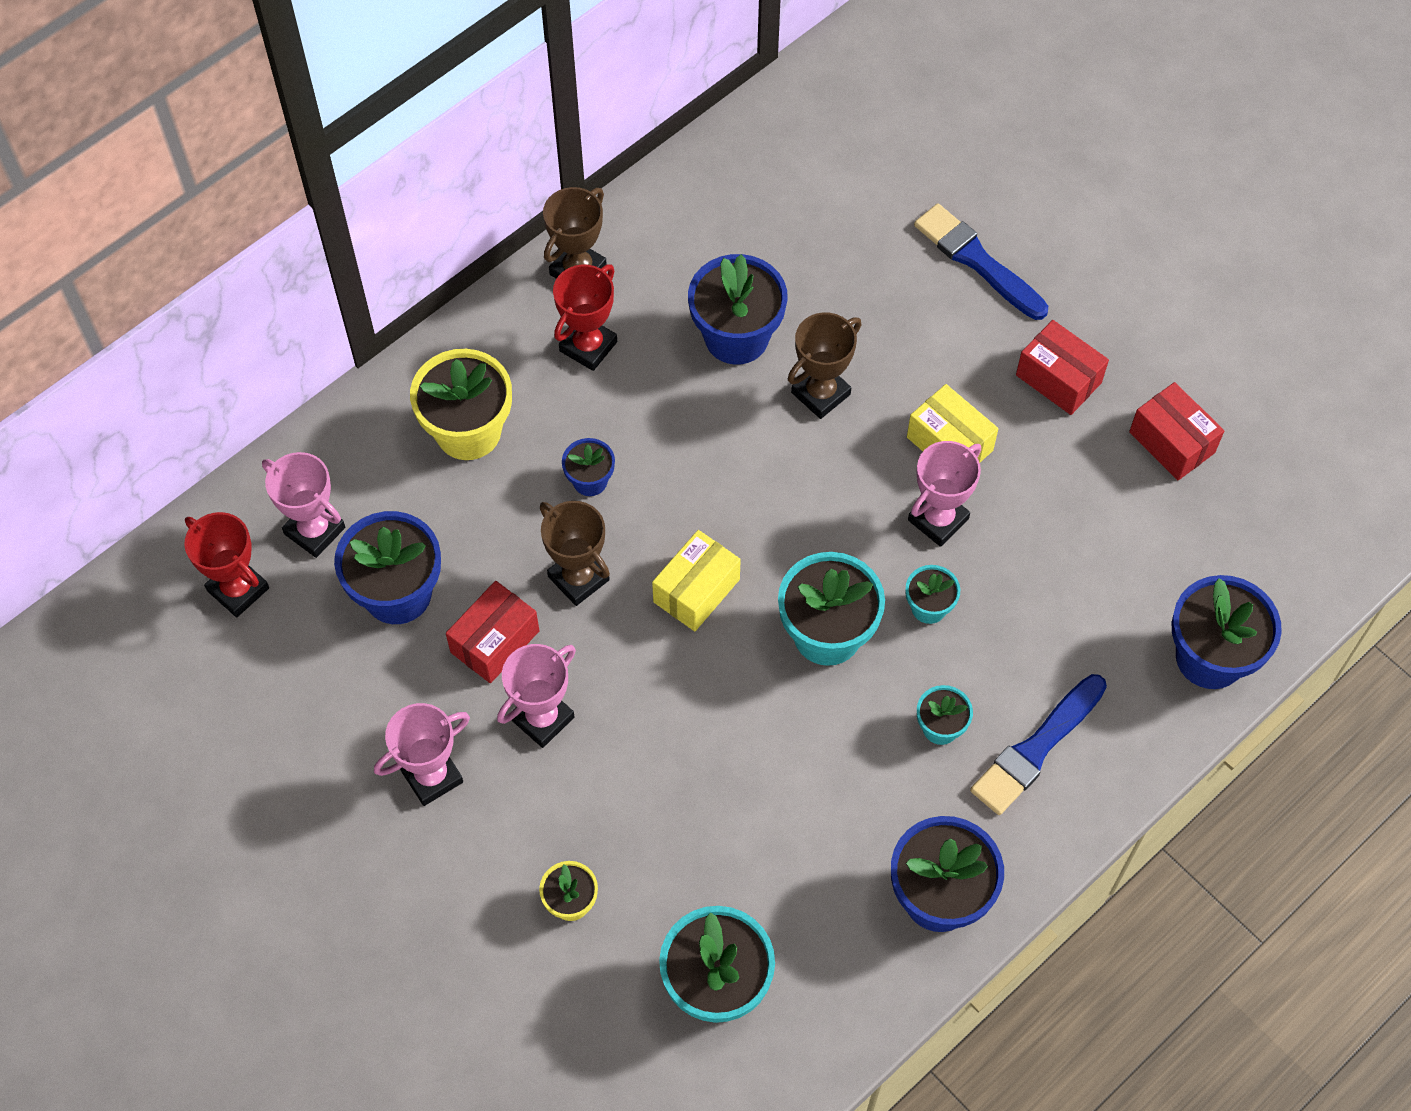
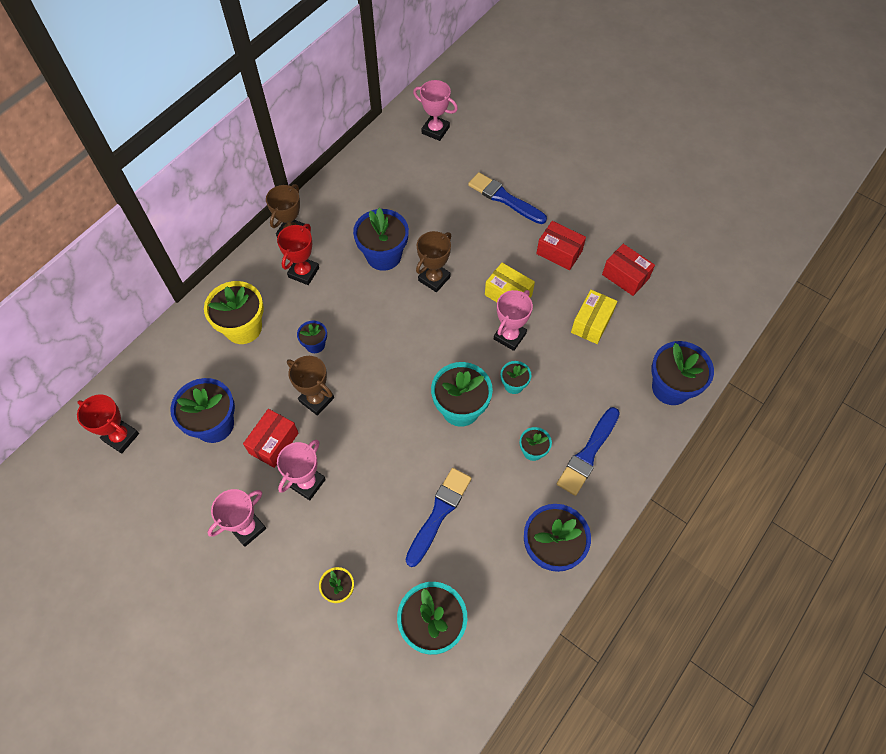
camera: 10 degrees left, 0 degrees up
(314, 531) = (162, 396): pink trophy -> pink trophy (435, 130)
(696, 591) = (384, 396): yellow box -> yellow box (591, 323)
(758, 806) = (439, 513): none -> blue brush

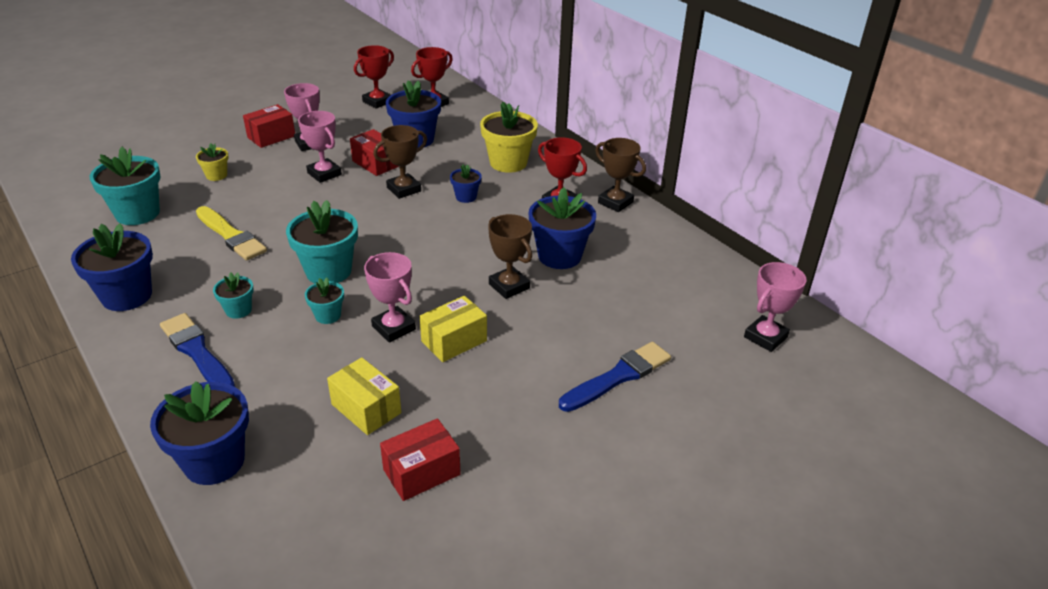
camera: 105 degrees right, 25 degrees down
(127, 500) = (377, 102): none -> red trophy
(439, 513) = (231, 236): blue brush -> yellow brush
(559, 252) = (499, 408): red box -> red box (271, 137)

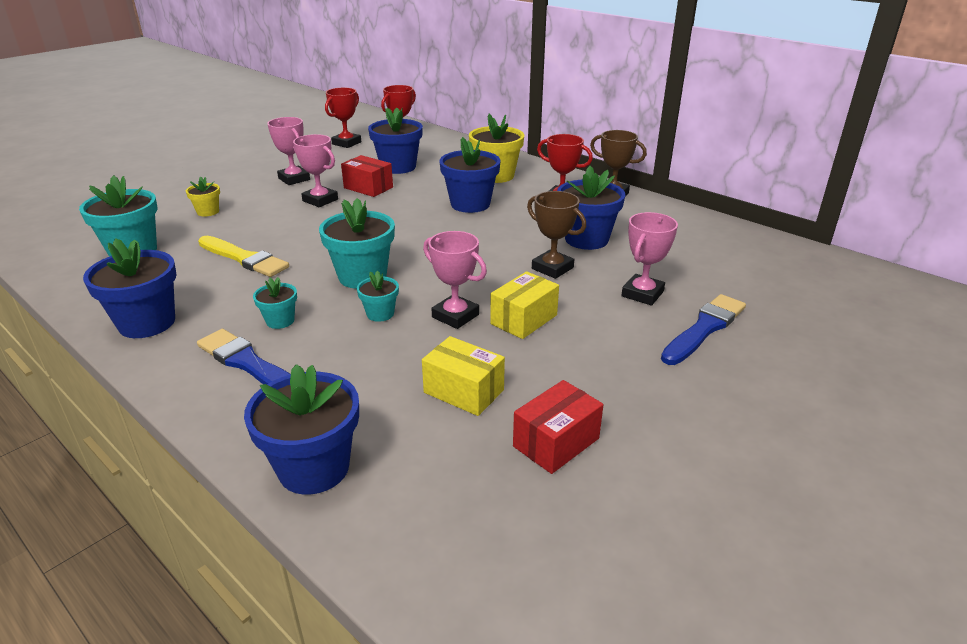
camera: 10 degrees left, 5 degrees down
(271, 137) = (252, 177): red box -> none
(404, 189) = (406, 204): brown trophy -> none
(466, 197) = (470, 204): blue flower pot -> blue flower pot, size x1.91
(765, 337) = (817, 280): pink trophy -> pink trophy (642, 294)

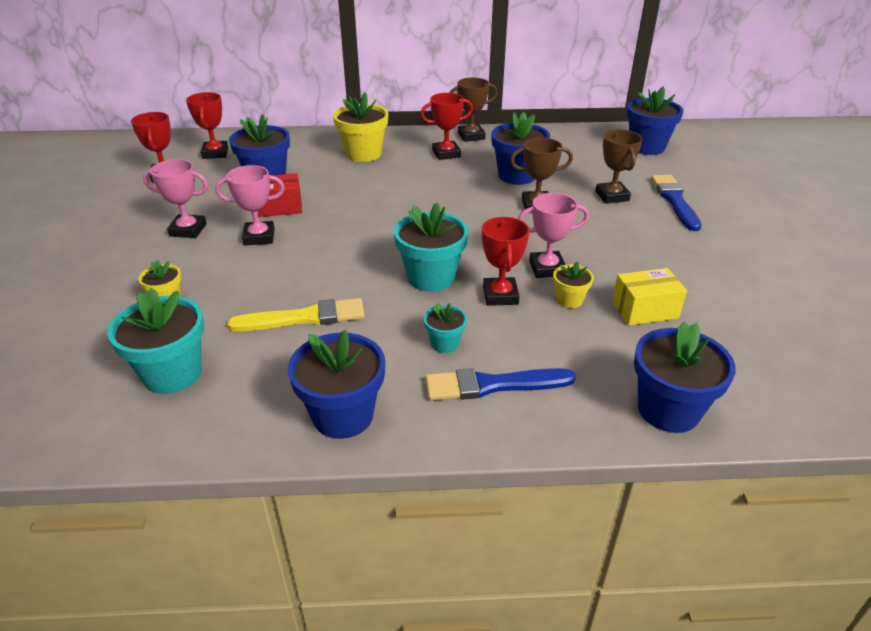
camera: 45 degrees left, 5 degrees up
(380, 314) = (500, 295): turquoise flower pot -> red trophy
(421, 347) = (569, 300): none -> yellow flower pot
(470, 204) = (391, 185): blue flower pot -> blue flower pot (646, 147)
(524, 319) = (587, 247): yellow box -> none
(556, 442) = (735, 305): red box -> none
(642, 294) = (612, 196): pink trophy -> brown trophy

